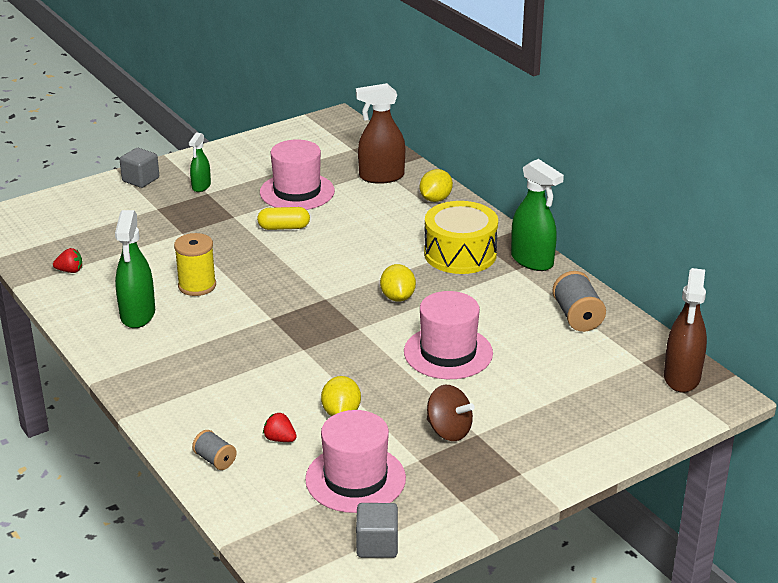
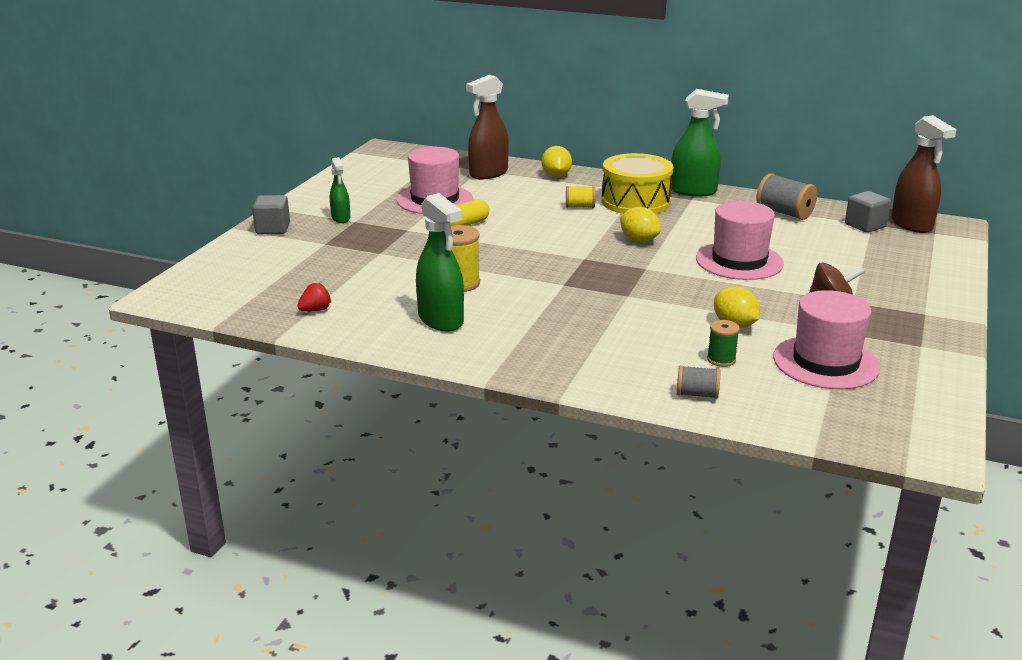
camera: 35 degrees left, 5 degrees down
(280, 439) = (721, 360): red strawberry -> green spool
(377, 545) = (922, 398): grey cube -> grey cube (865, 225)
(403, 242) = (580, 206): none -> yellow spool

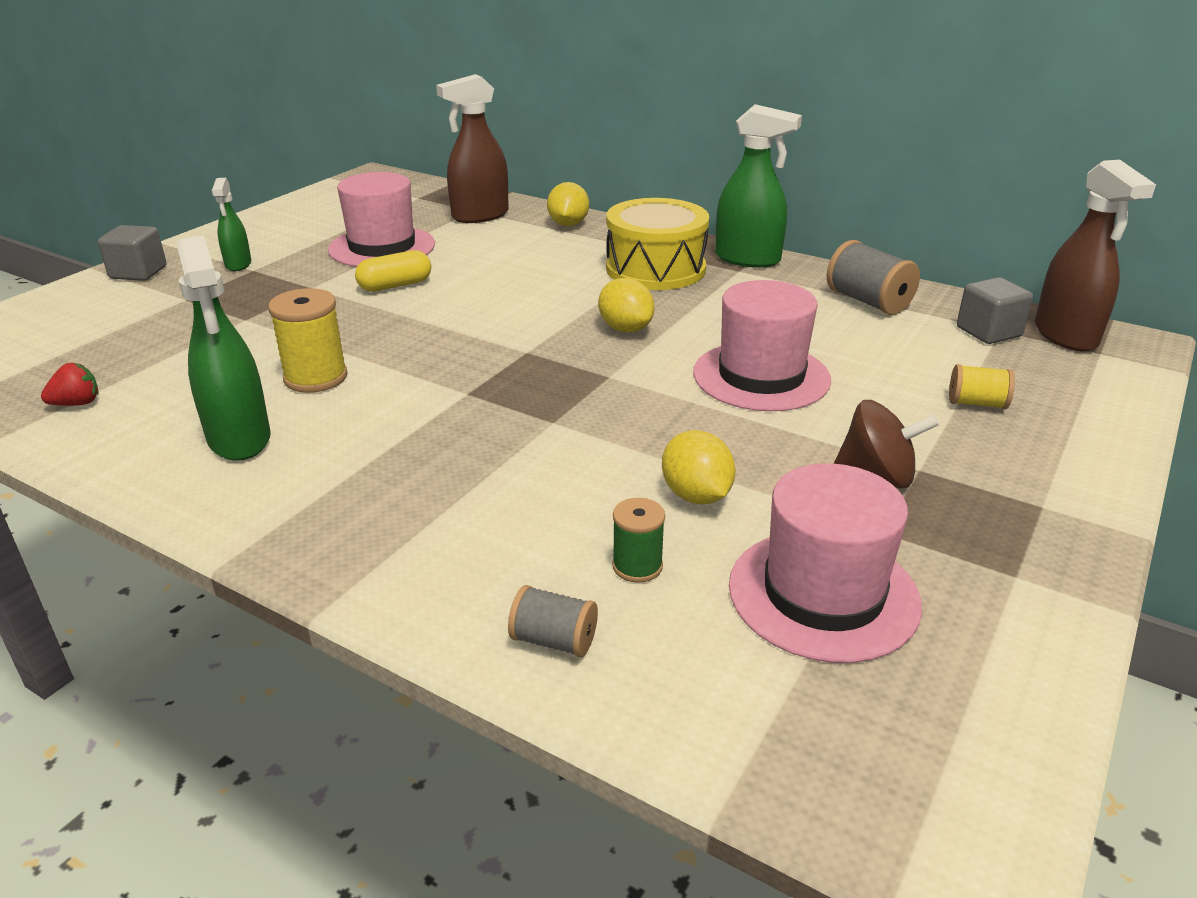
camera: 10 degrees right, 5 degrees up
(580, 206) = (572, 270): yellow spool -> yellow spool (977, 403)

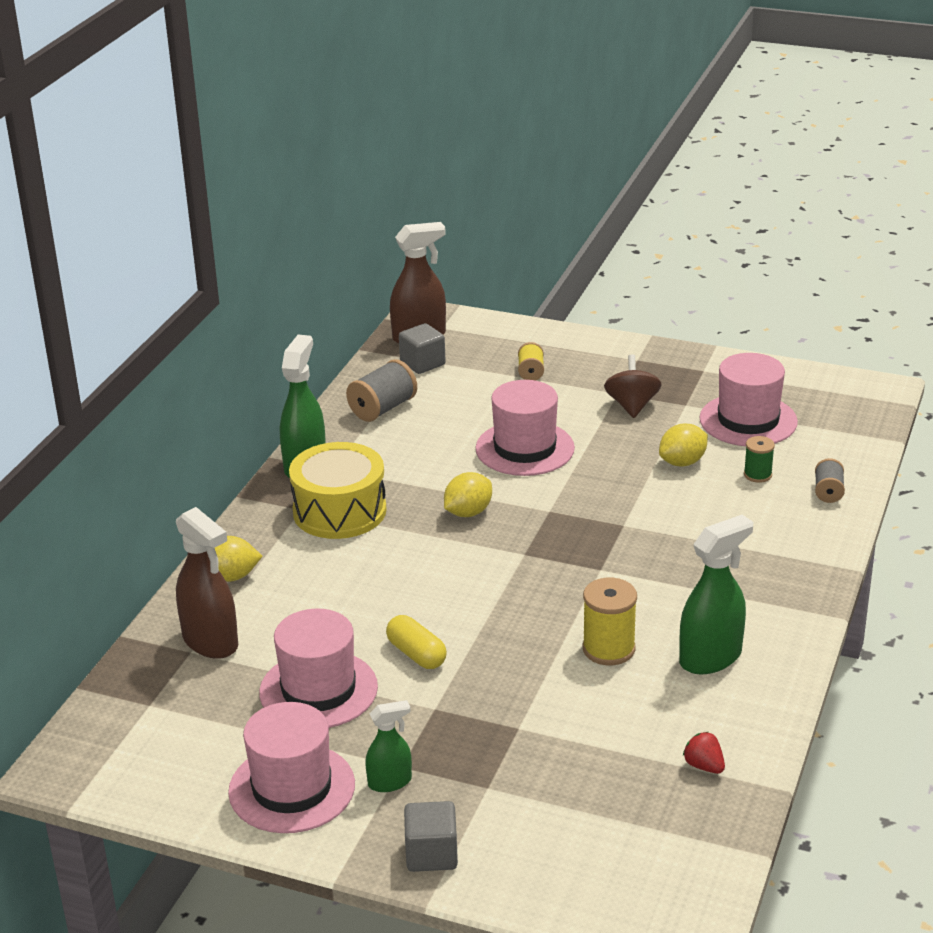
camera: 100 degrees left, 0 degrees up
(273, 233) = (292, 788): none -> pink hat

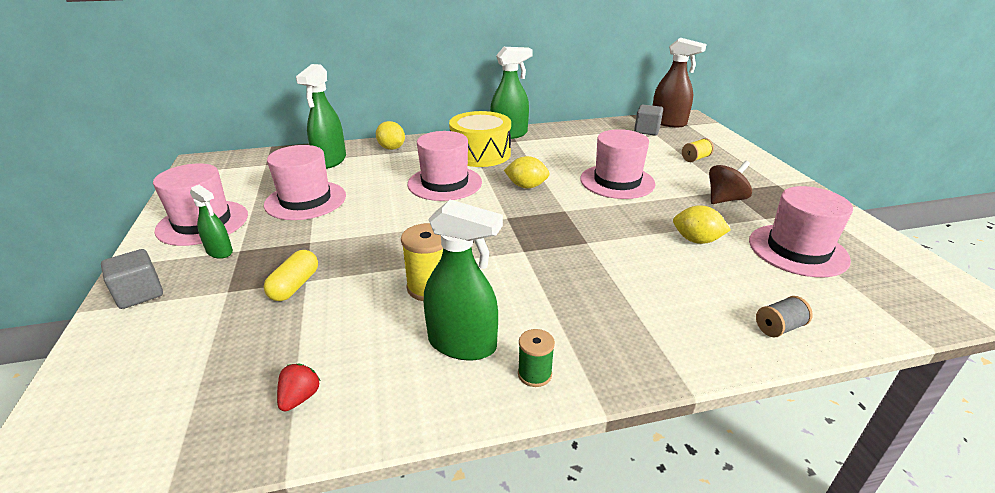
camera: 55 degrees right, 0 degrees up
(211, 642) = (330, 161): brown spray bottle -> green spray bottle
(383, 408) = (589, 135): grey spool -> none
(393, 567) = (445, 183): none -> pink hat
(416, 654) = (363, 217): yellow capsule -> yellow capsule (295, 286)
(757, 475) = (738, 279): green spool -> green spool (534, 374)

